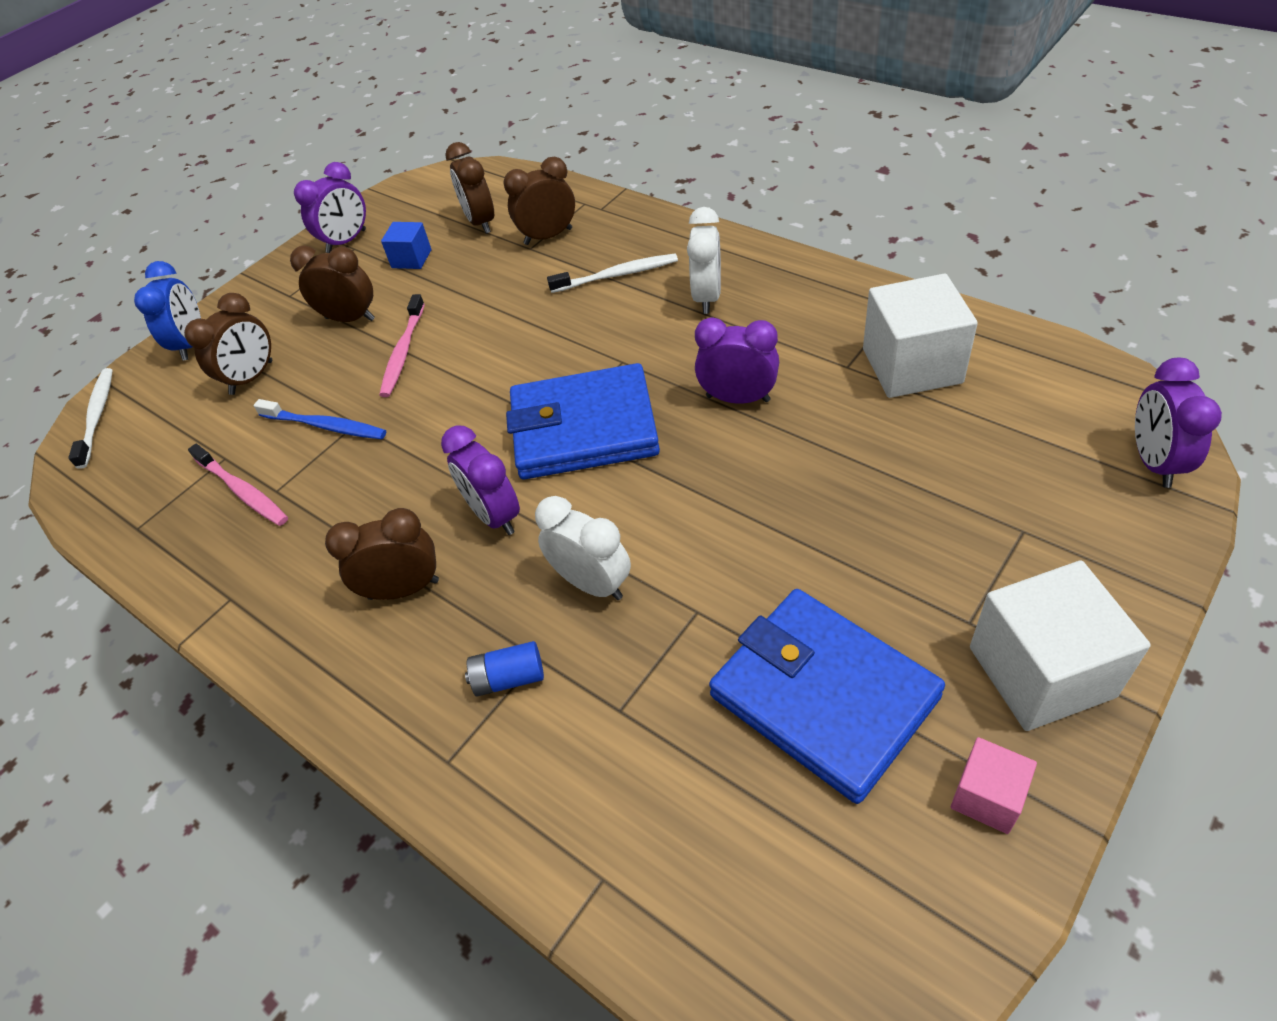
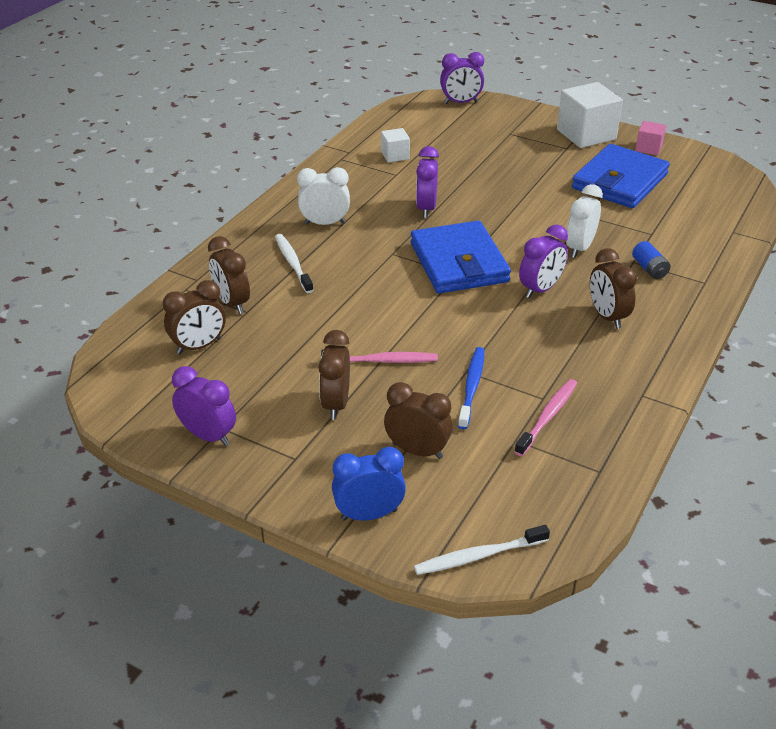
camera: 105 degrees left, 10 degrees down
(411, 259) = (249, 381): blue cube -> none
(912, 366) = (395, 155): white cube -> white cube, size x0.52

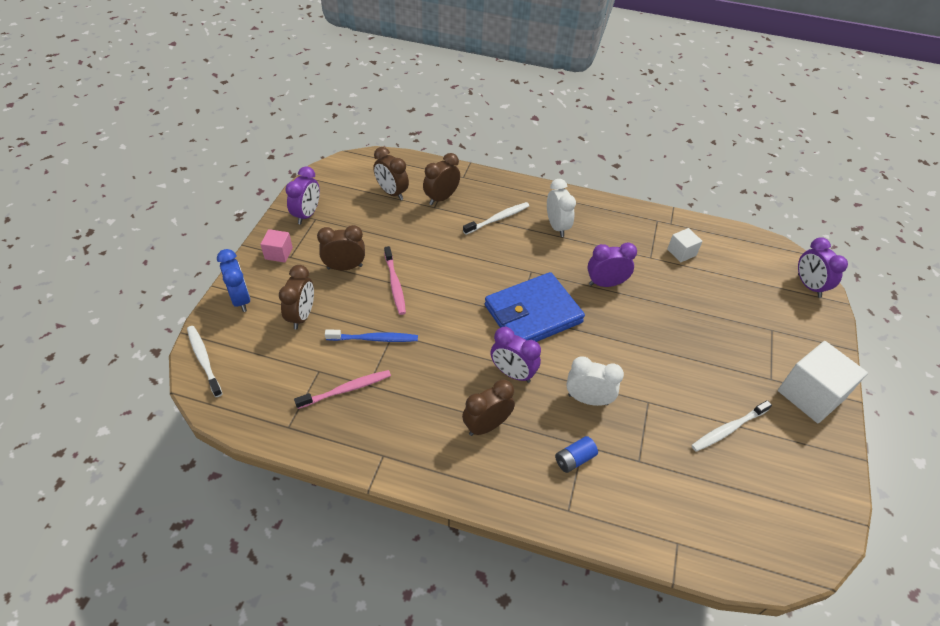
camera: 75 degrees right, 10 degrees up
(548, 416) = (346, 389): pink toothbrush -> pink toothbrush turned 45 degrees counterclockwise
(619, 181) = (728, 429): blue wallet -> white toothbrush
(648, 148) = (816, 456): pink cube -> pink cube (278, 253)

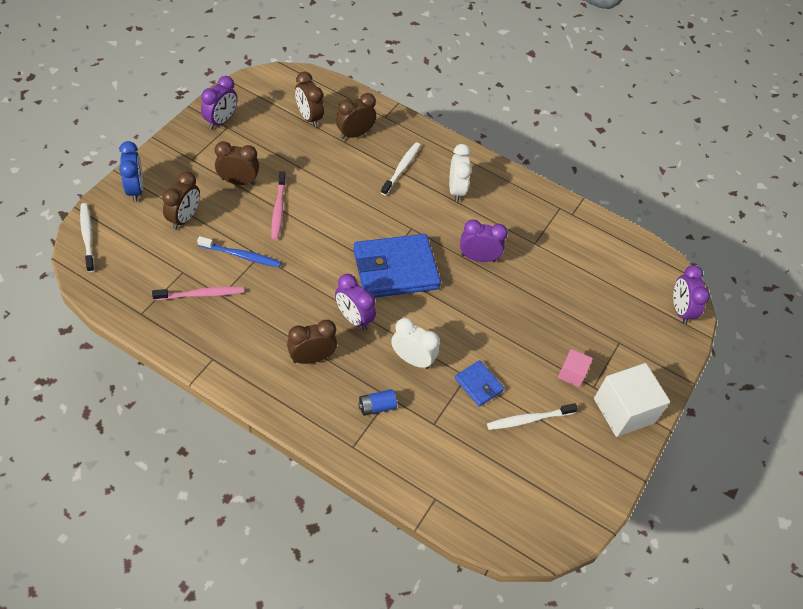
camera: 10 degrees right, 5 degrees up
(278, 253) = (182, 153): pink cube -> pink cube (572, 373)
(498, 219) = (401, 168): white toothbrush -> white toothbrush turned 45 degrees counterclockwise
(664, 407) = (478, 385): none -> blue wallet
(681, 252) = (568, 246): white cube -> none

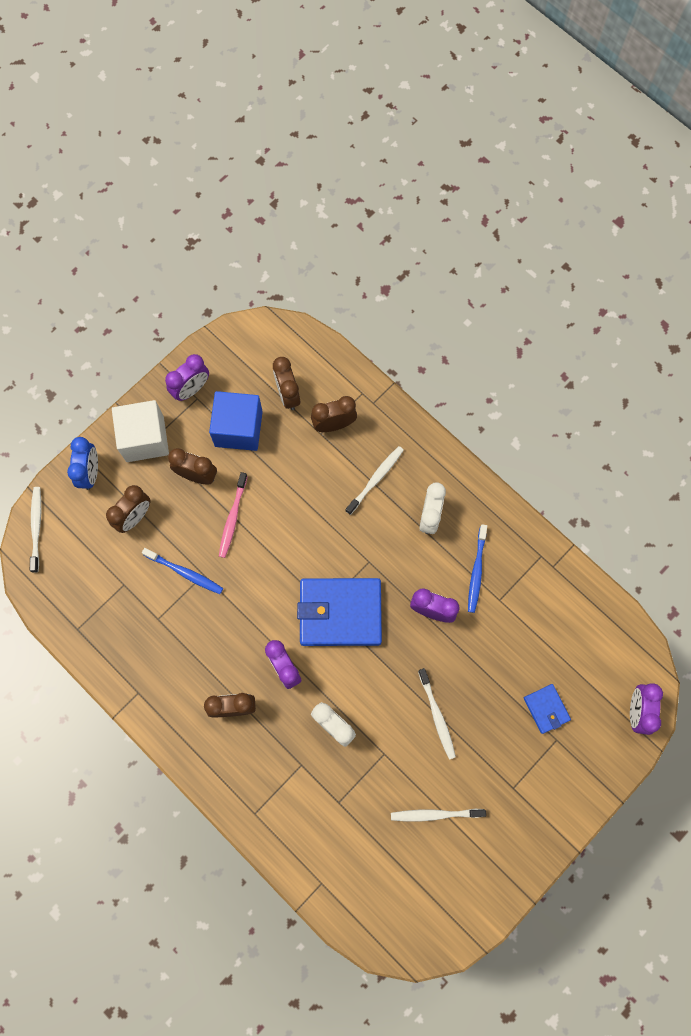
camera: 20 degrees right, 20 degrees up
(201, 294) = (138, 615): pink toothbrush -> none
(270, 144) = (238, 428): none -> blue cube
(377, 407) = (286, 774): blue battery -> none
(478, 385) = (394, 766): blue wallet -> blue wallet (546, 709)
(506, 338) = (437, 716): none -> white toothbrush
(508, 225) = (476, 571): none -> blue toothbrush
(572, 373) = (494, 769): pink cube -> none
(624, 410) = (536, 821): white cube -> white cube (145, 438)

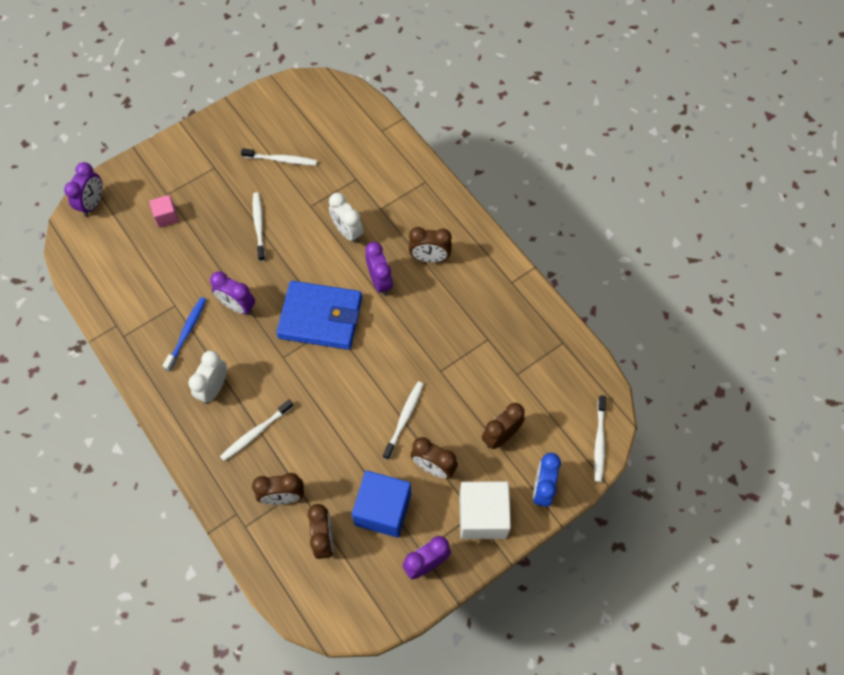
camera: 170 degrees left, 10 degrees down
(185, 573) = (457, 375): blue toothbrush -> none
(232, 518) = (404, 418): pink toothbrush -> white toothbrush
(546, 709) = (166, 216): blue wallet -> pink cube

